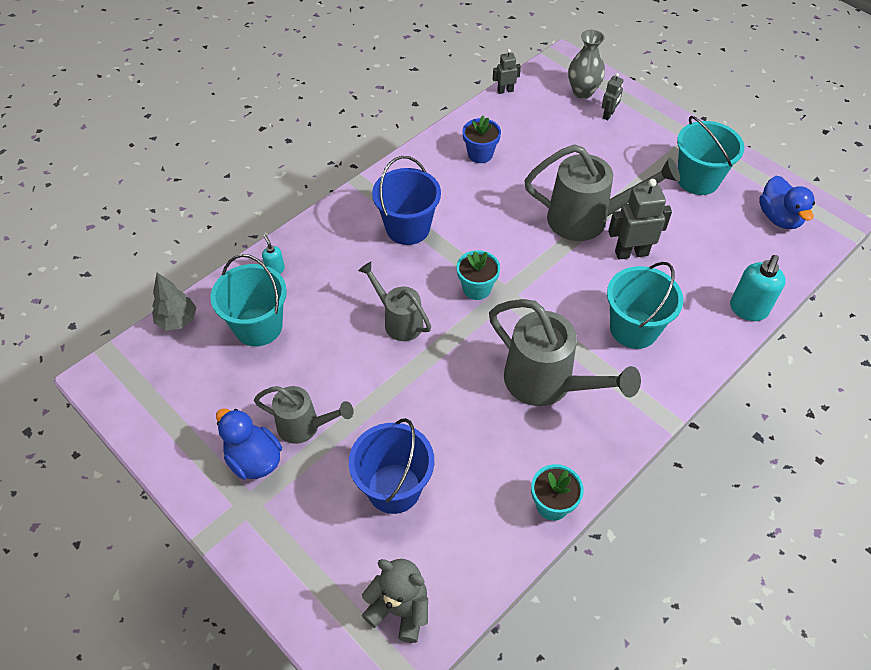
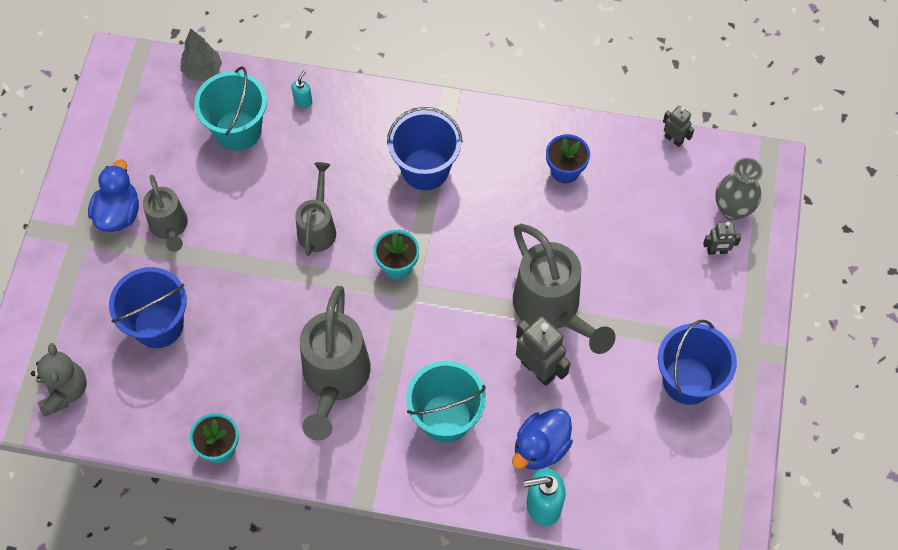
camera: 55 degrees right, 10 degrees up
(697, 179) = (688, 380): turquoise bucket -> blue bucket
(779, 217) = (693, 482): blue duck -> blue duck (540, 448)

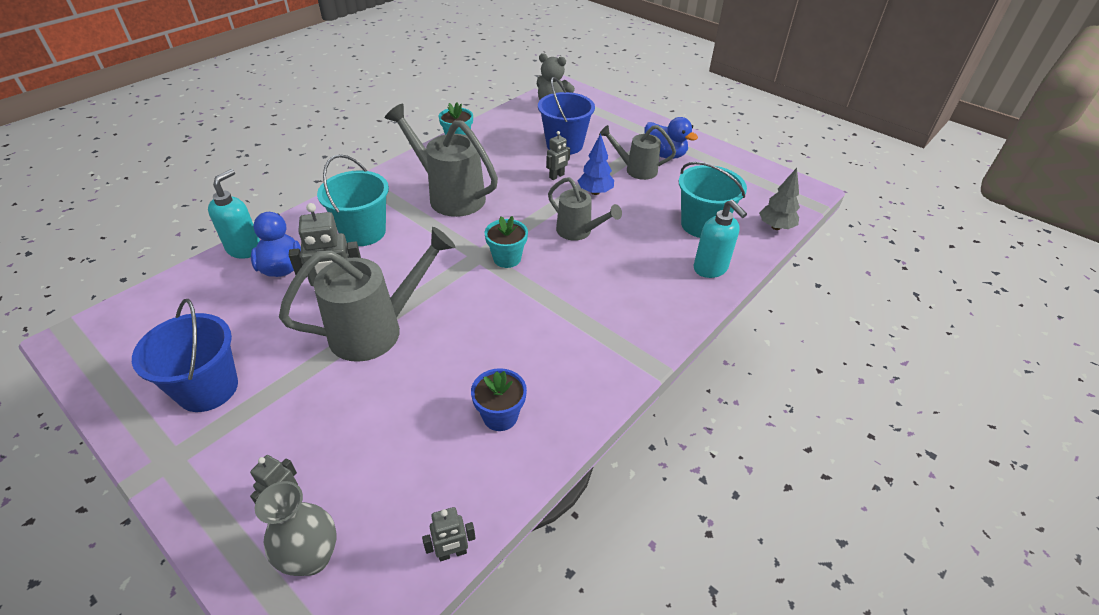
camera: 120 degrees right, 20 degrees down
(231, 297) = (557, 176): none -> grey robot
(239, 246) = (595, 192): none -> blue tree
(303, 101) = (710, 268): turquoise soap dispenser -> turquoise soap dispenser, size x1.95
(425, 169) = (584, 313): blue bucket -> none
(551, 309) = (376, 330): grey watering can -> grey watering can turned 150 degrees clockwise

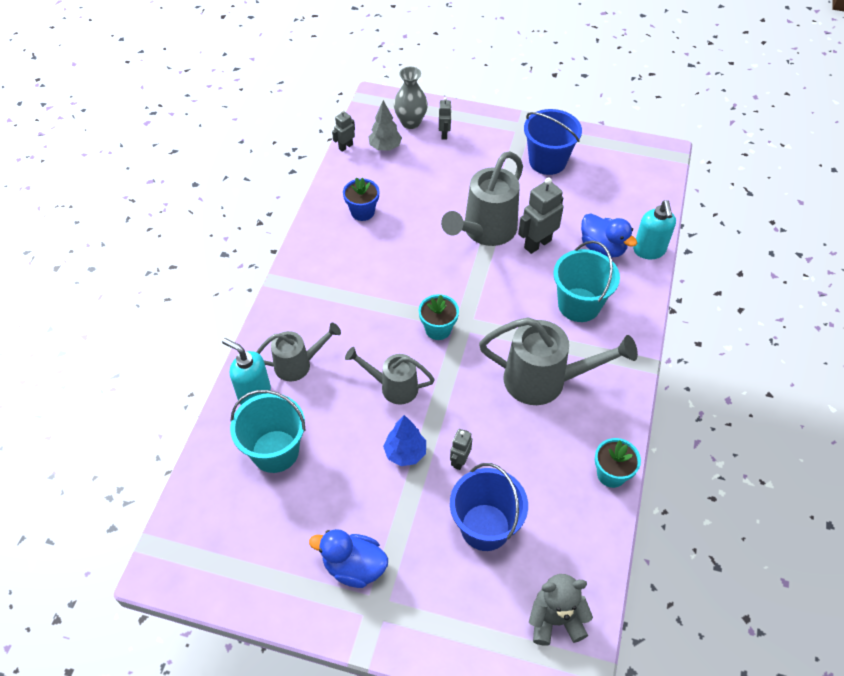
camera: 155 degrees right, 10 degrees up
(636, 170) = (377, 516): grey watering can -> grey watering can (298, 364)
(775, 227) = (196, 483): grey tree -> grey tree (385, 147)

